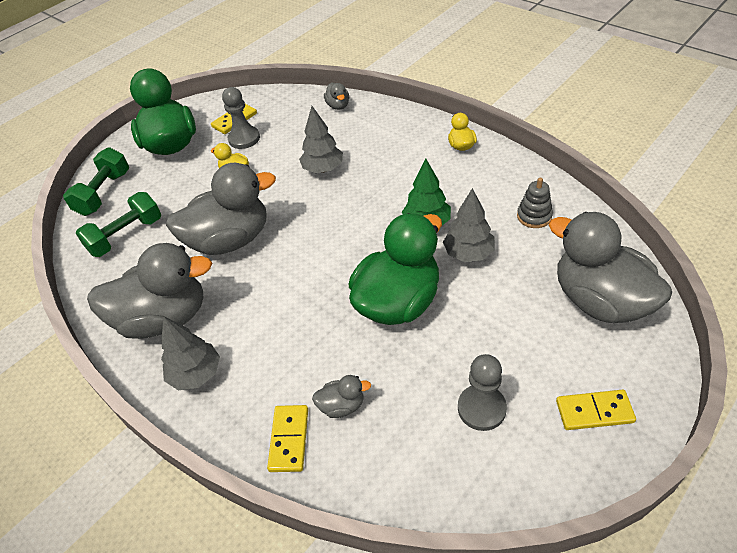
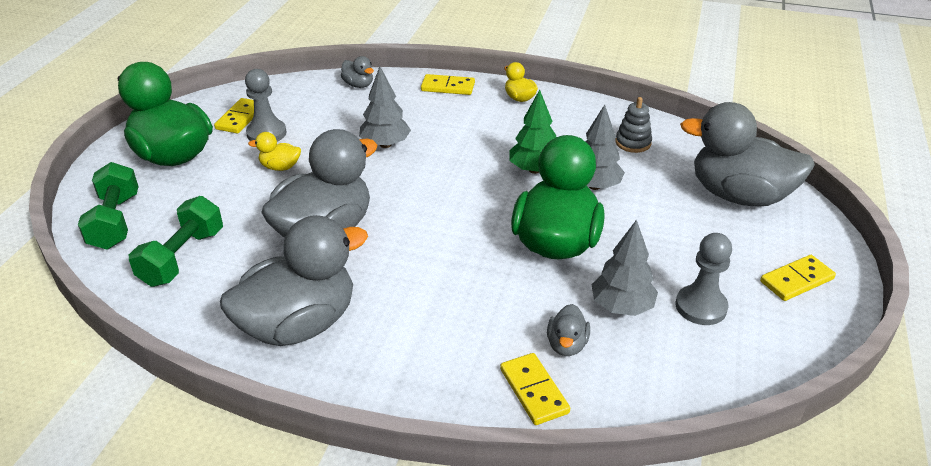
camera: 30 degrees left, 10 degrees down
(196, 374) = (381, 365): grey tree -> grey tree (622, 307)
(342, 406) = (566, 345): grey duck -> grey duck turned 135 degrees clockwise
(407, 122) = (448, 87): none -> yellow domino

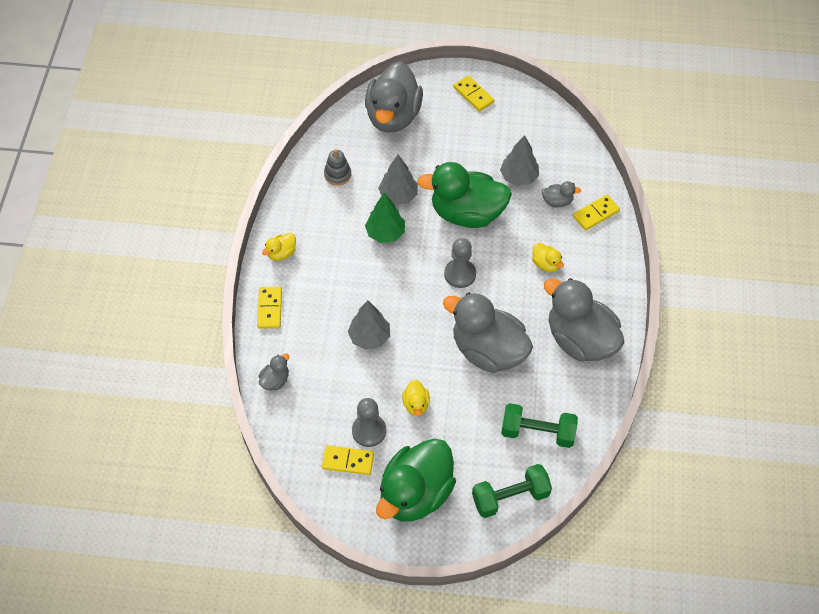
camera: 100 degrees left, 20 degrees up
(446, 310) = (546, 264): none -> yellow duck
(701, 307) = (508, 140): grey pawn -> grey pawn (460, 274)

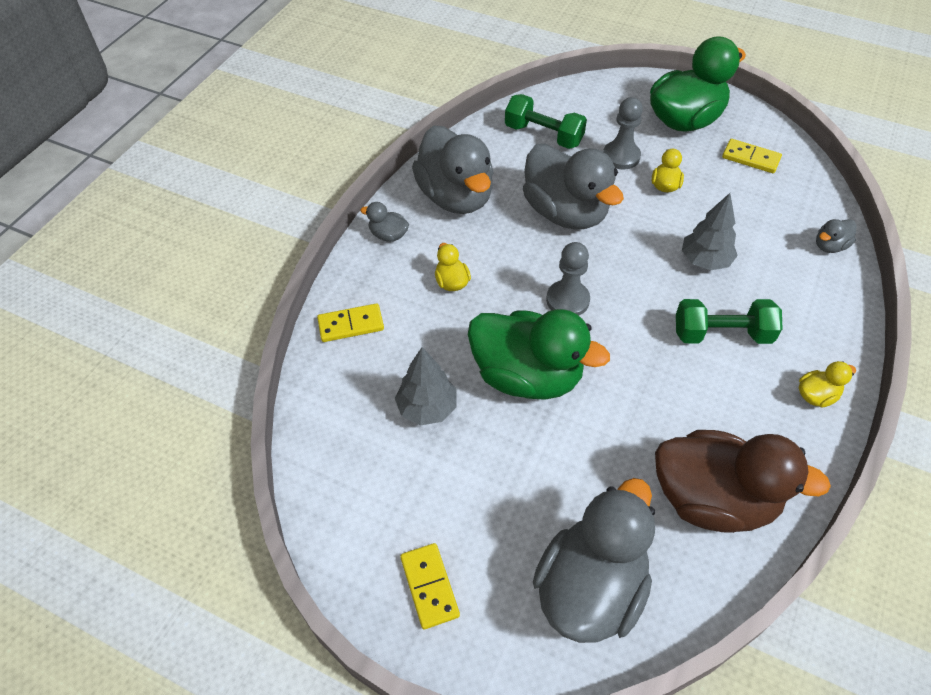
camera: 160 degrees left, 5 degrees down
(270, 308) = (835, 326): yellow domino -> none
(337, 175) = (713, 499): grey stacking toy -> brown duck
(369, 431) = (723, 176): grey pawn -> grey pawn (621, 156)
(385, 233) = (655, 381): green tree -> none
(398, 196) = (621, 433): grey tree -> none
(510, 497) = (592, 99): green dumbbell -> green dumbbell (722, 334)
(557, 201) = (392, 356): grey duck -> grey duck (388, 235)

